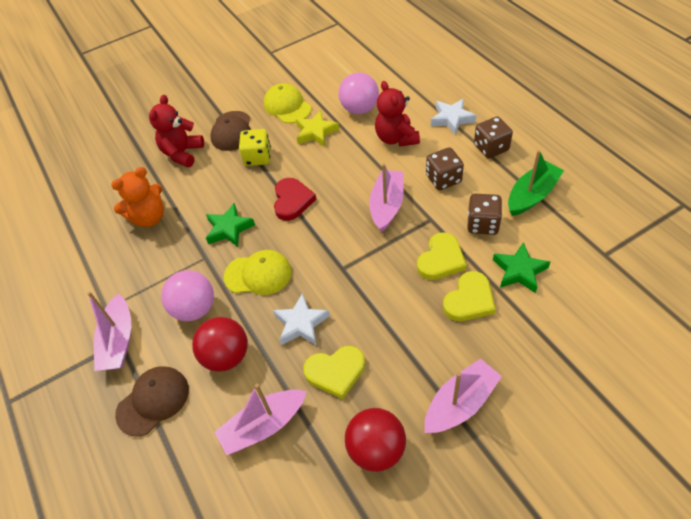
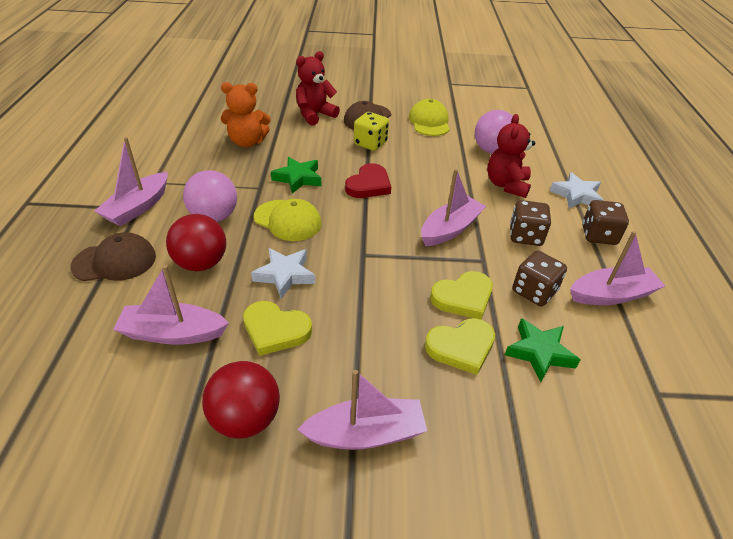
camera: 25 degrees right, 10 degrees down
(316, 132) = (436, 149): yellow star -> none
(532, 195) = (611, 295): green boat -> pink boat

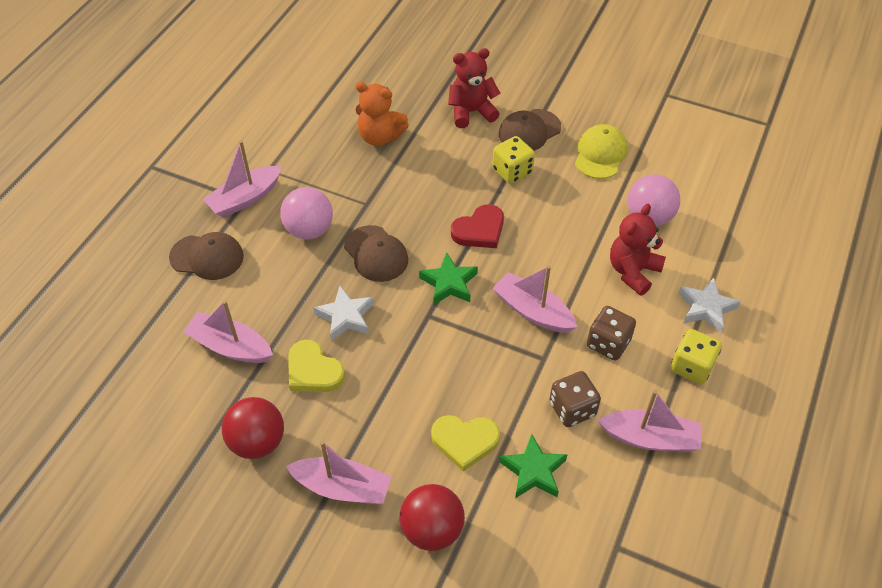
camera: 25 degrees right, 10 degrees up
(201, 263) = (278, 281): red ball -> red ball (432, 530)
(288, 220) = (376, 254): yellow cap -> brown cap
(298, 178) = (410, 202): green star -> green star (449, 283)
(450, 229) = (533, 311): pink boat -> pink boat turned 120 degrees counterclockwise
(463, 297) = (498, 393): yellow heart -> none
(598, 235) = (691, 366): brown dice -> yellow dice

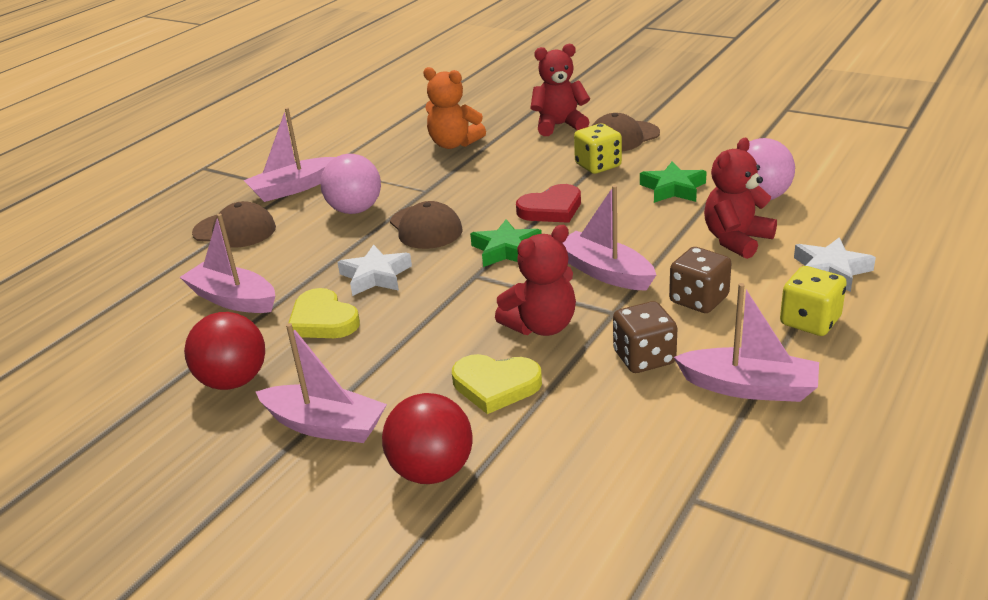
camera: 10 degrees right, 20 degrees down
(490, 375) = (541, 326): none -> red teddy bear
(533, 471) = (582, 416): green star -> green star (673, 189)
(600, 154) = (704, 152): yellow cap -> none

